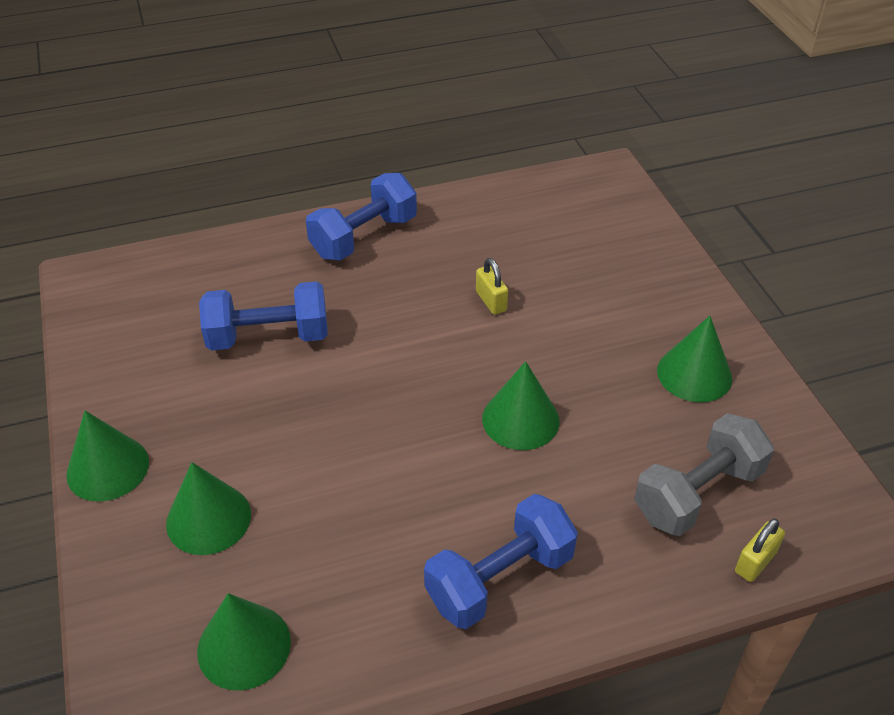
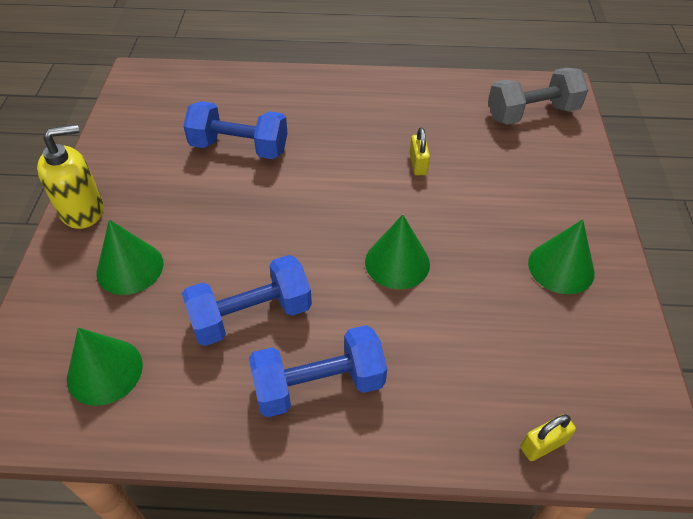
camera: 20 degrees right, 5 degrees up
(107, 468) = (82, 210): green cone -> yellow soap dispenser
(364, 237) = (344, 93): blue dumbbell -> blue dumbbell (251, 315)
(697, 493) = (518, 368): grey dumbbell -> grey dumbbell (532, 113)

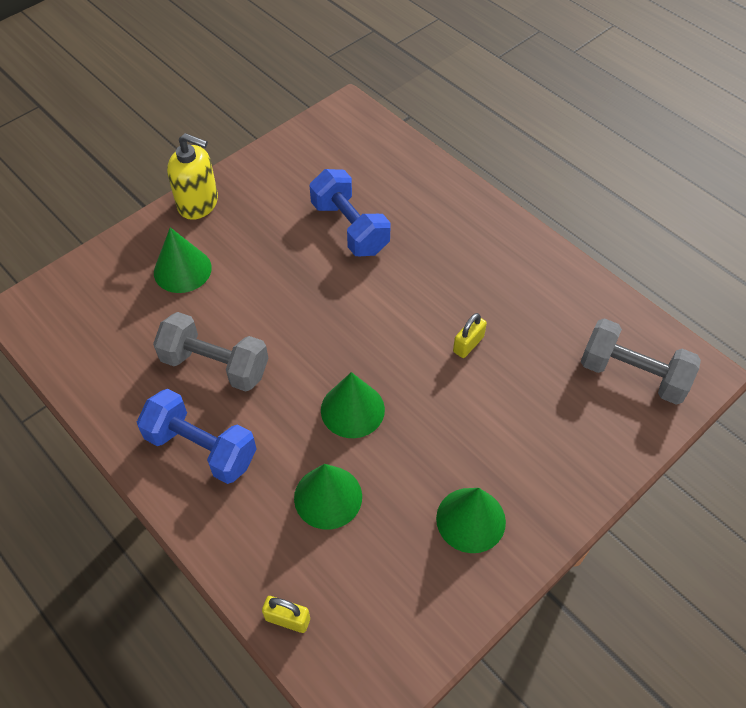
camera: 45 degrees right, 5 degrees up
(105, 371) = (99, 330): green cone -> green cone (328, 497)
(251, 315) = (215, 365): blue dumbbell -> grey dumbbell

